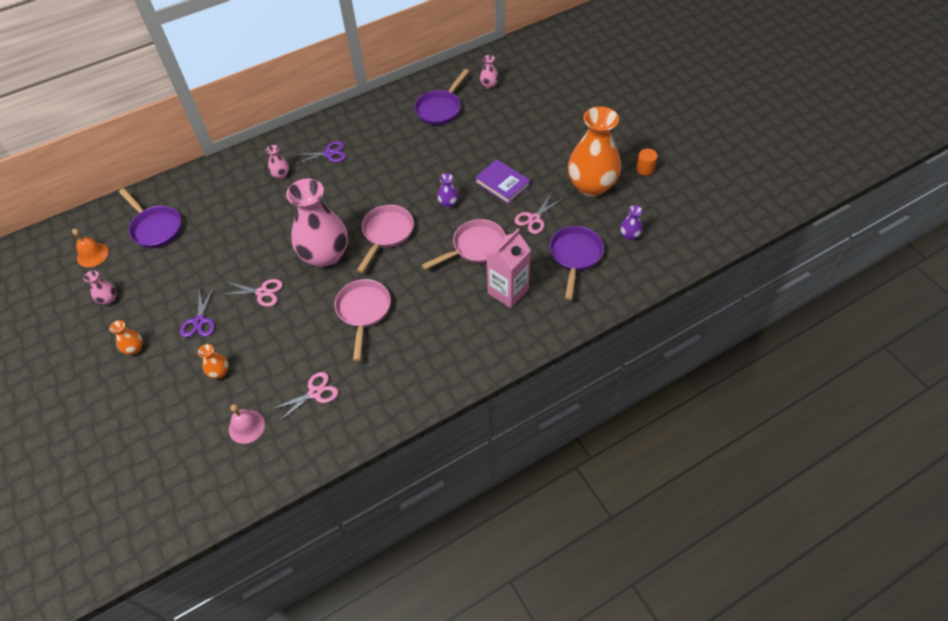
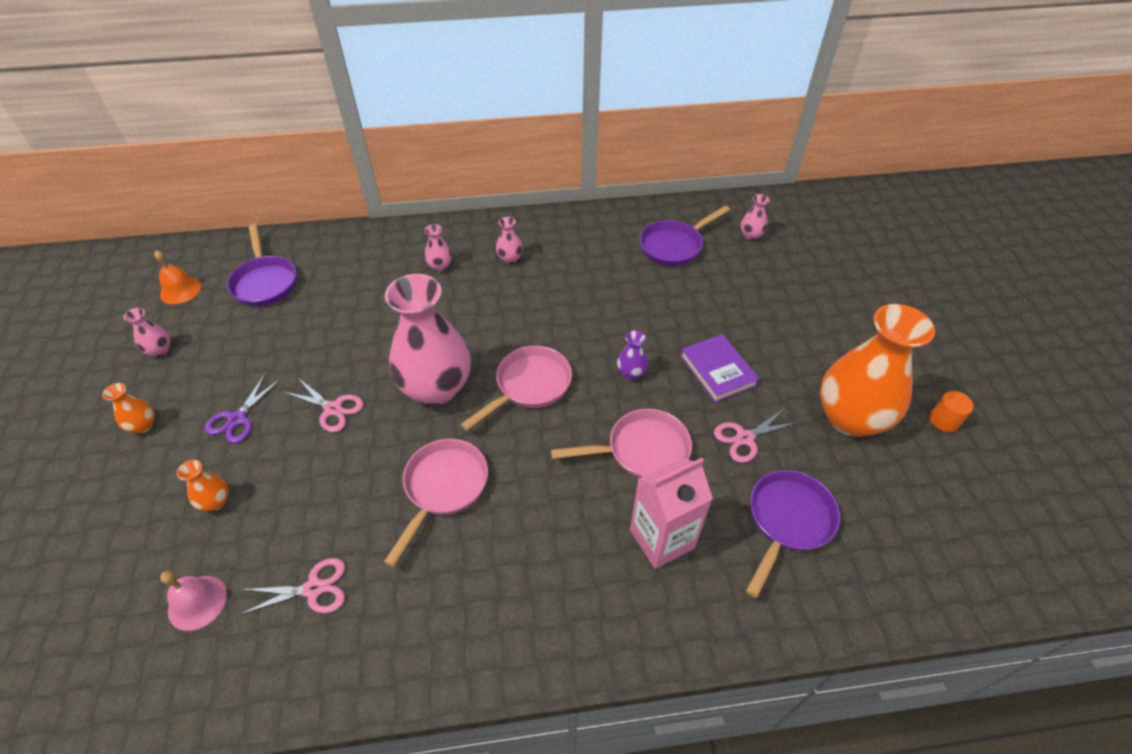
camera: 20 degrees right, 5 degrees down
(329, 154) = (510, 258): purple scissors -> pink vase
(629, 235) = (888, 519): purple vase -> none

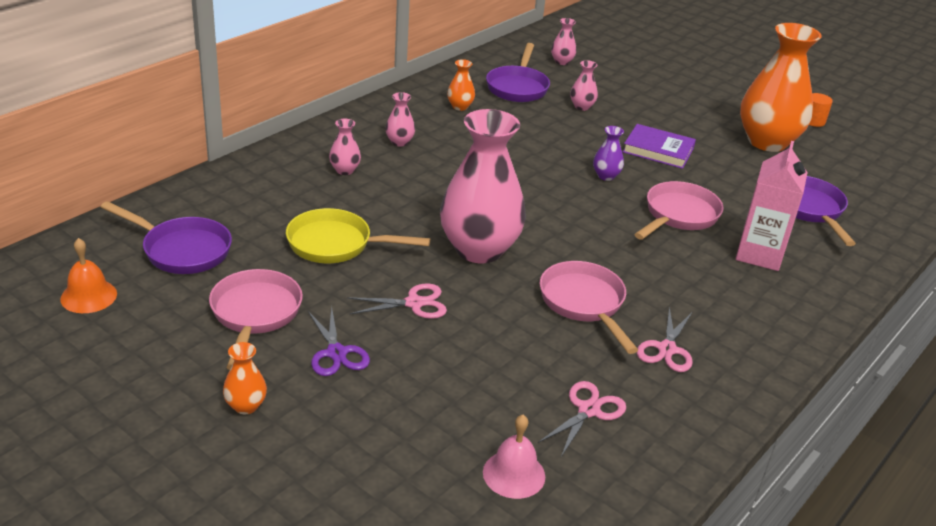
camera: 45 degrees left, 15 degrees down
(160, 350) = (156, 349): pink vase -> pink vase (582, 107)
(216, 501) = (416, 411): orange vase -> orange vase (460, 107)
(352, 328) = (336, 244): none -> yellow pan
(529, 386) = (547, 215): pink pan -> pink pan (255, 314)
(745, 438) = (727, 179): pink scissors -> pink scissors (666, 349)

